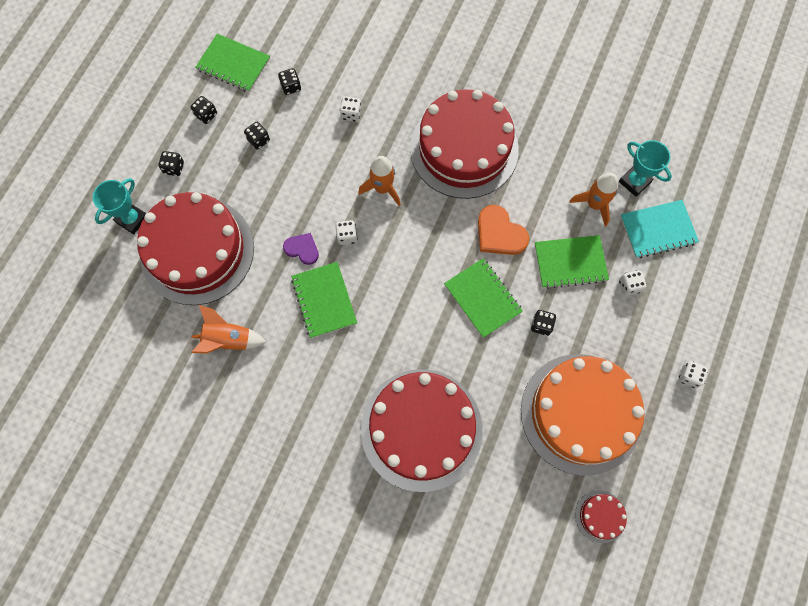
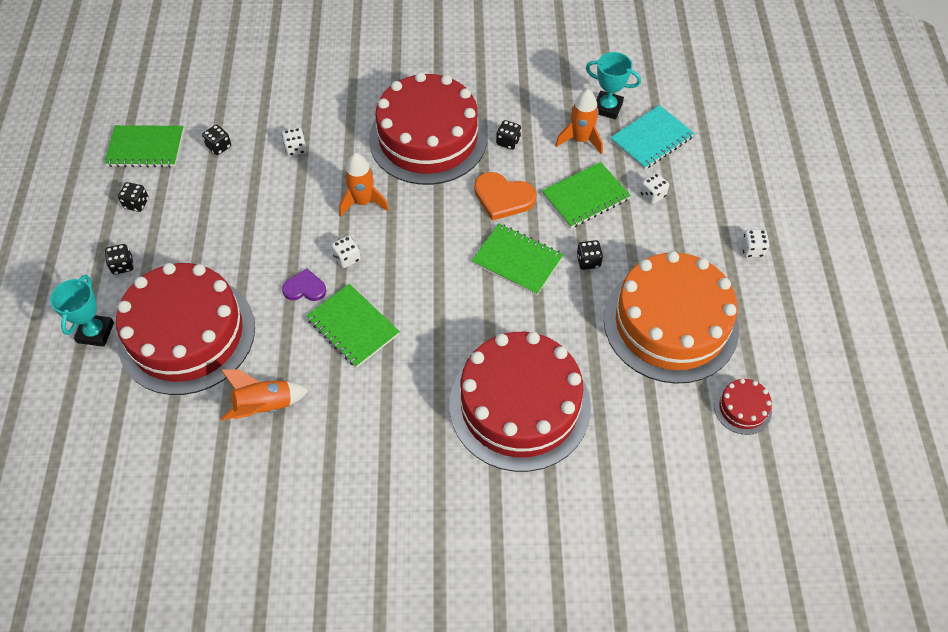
camera: 25 degrees left, 15 degrees down
(258, 140) = (207, 206): black dice -> black dice (508, 142)

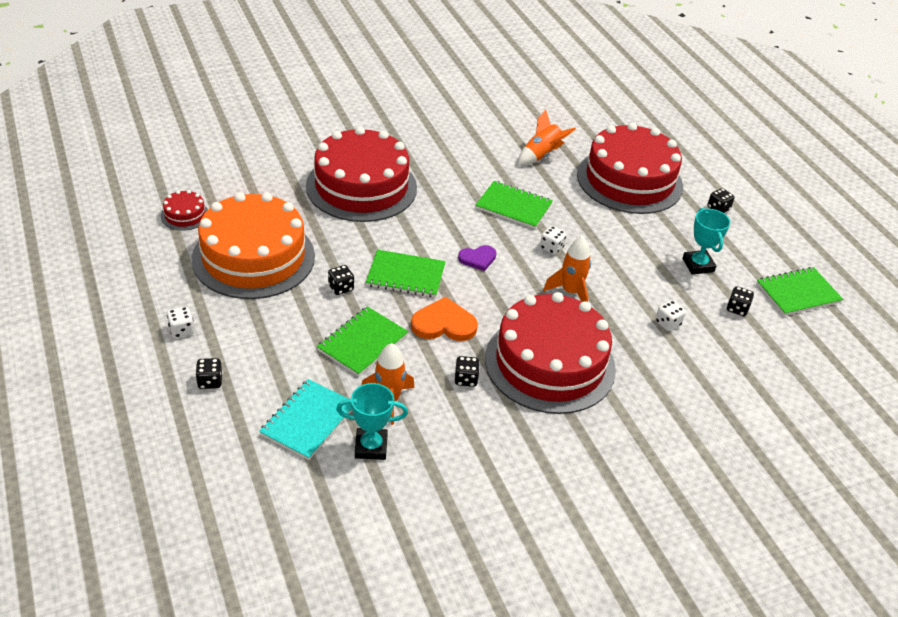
camera: 155 degrees right, 15 degrees down
(95, 332) = (692, 170): turquoise trophy -> turquoise trophy (698, 265)
(136, 204) = (755, 250): black dice -> black dice (210, 381)
(305, 288) = (569, 222): purple heart -> purple heart (478, 259)
(652, 195) = (293, 359): white dice -> none

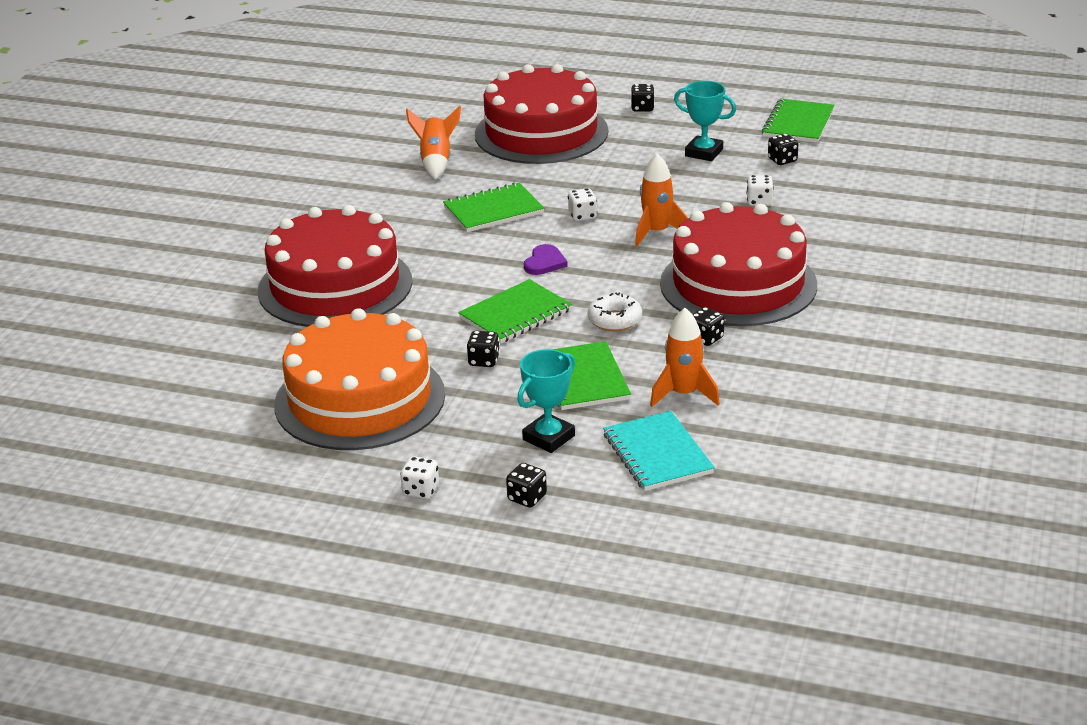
camera: 45 degrees left, 10 degrees down
(185, 215) = (219, 422): red cake -> none
(371, 447) = (735, 429): turquoise trophy -> turquoise trophy (548, 438)
(444, 324) = (615, 320): orange heart -> white donut

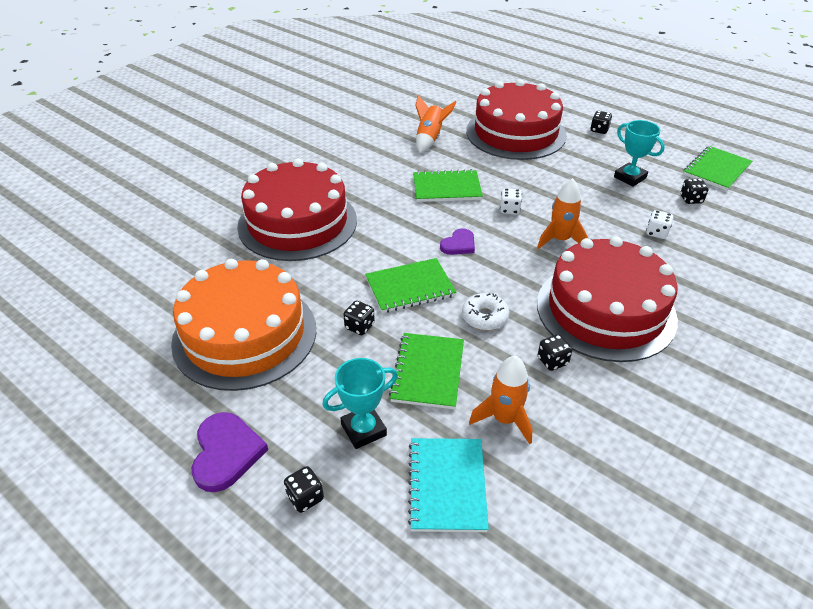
camera: 20 degrees right, 10 degrees up
(421, 490) = (226, 453): white dice -> purple heart

